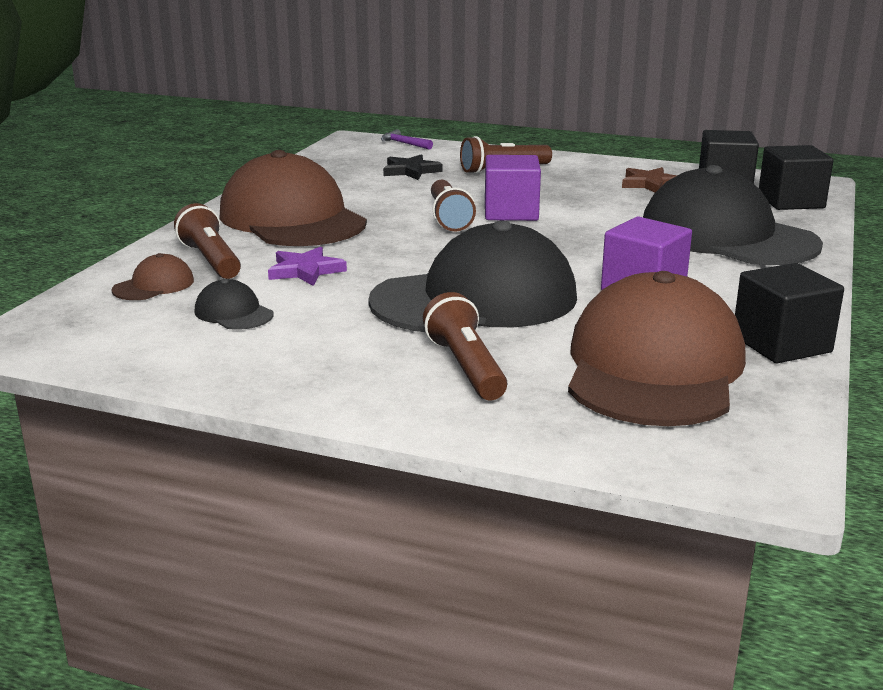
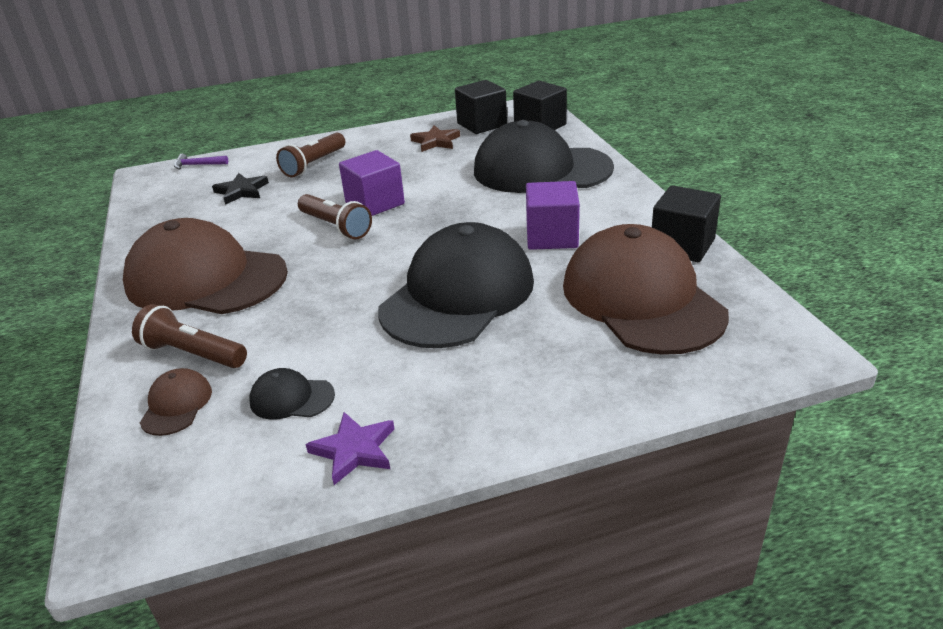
camera: 35 degrees left, 10 degrees up
(305, 270) = (292, 327): purple star -> purple star (354, 450)
(466, 367) = (534, 360): brown flashlight -> none

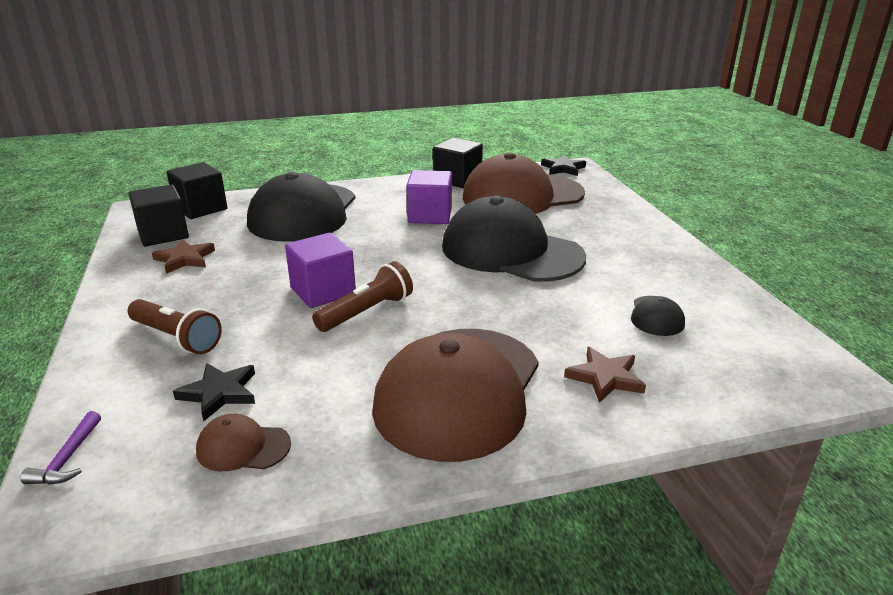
camera: 90 degrees left, 5 degrees down
(176, 405) = (683, 375): brown cap -> brown cap (243, 447)
(193, 354) = (605, 377): brown flashlight -> brown star
(354, 450) = (703, 287): purple star -> none
(786, 337) = (563, 168): none -> black star

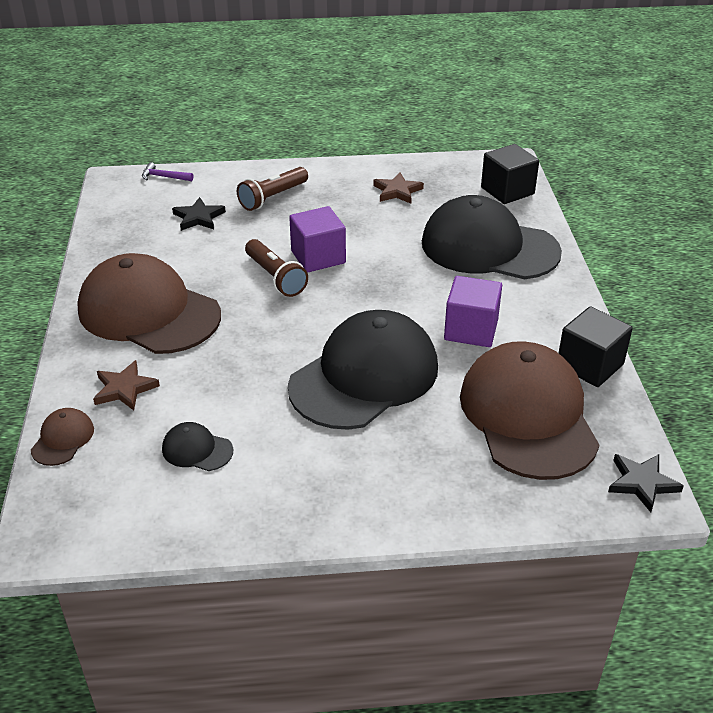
camera: 100 degrees right, 10 degrees up
(163, 234) = (449, 177): black cube -> none
(243, 447) = (141, 228): brown cap -> brown cap (63, 439)

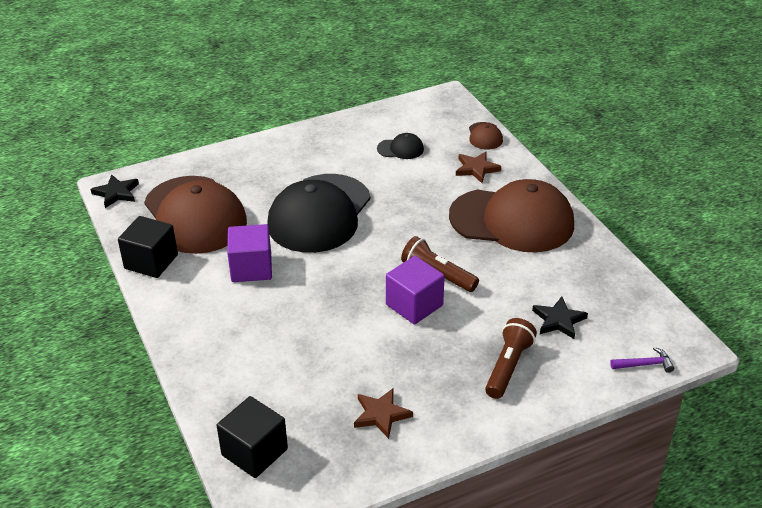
camera: 160 degrees right, 0 degrees up
(489, 247) = (256, 359): black cap -> none

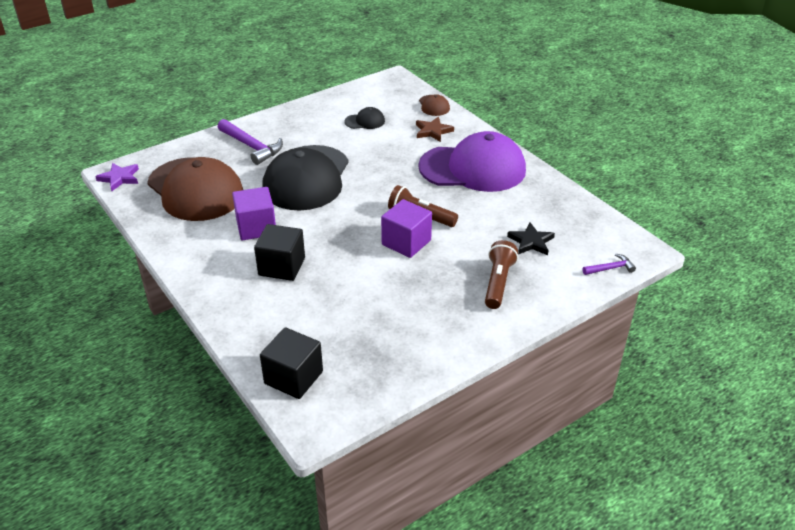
camera: 10 degrees left, 0 degrees up
(116, 193) = (119, 178): black star -> purple star
(151, 262) = (164, 231): black cube -> black cube (282, 266)
(266, 168) = (251, 146): none -> purple hammer
(381, 415) = (399, 333): brown star -> none
(512, 221) = (473, 168): brown cap -> purple cap

